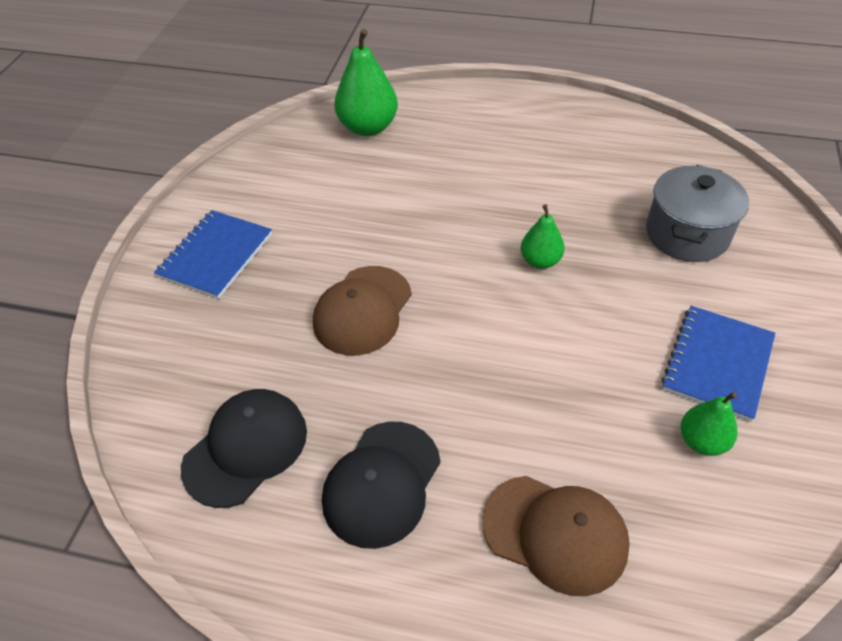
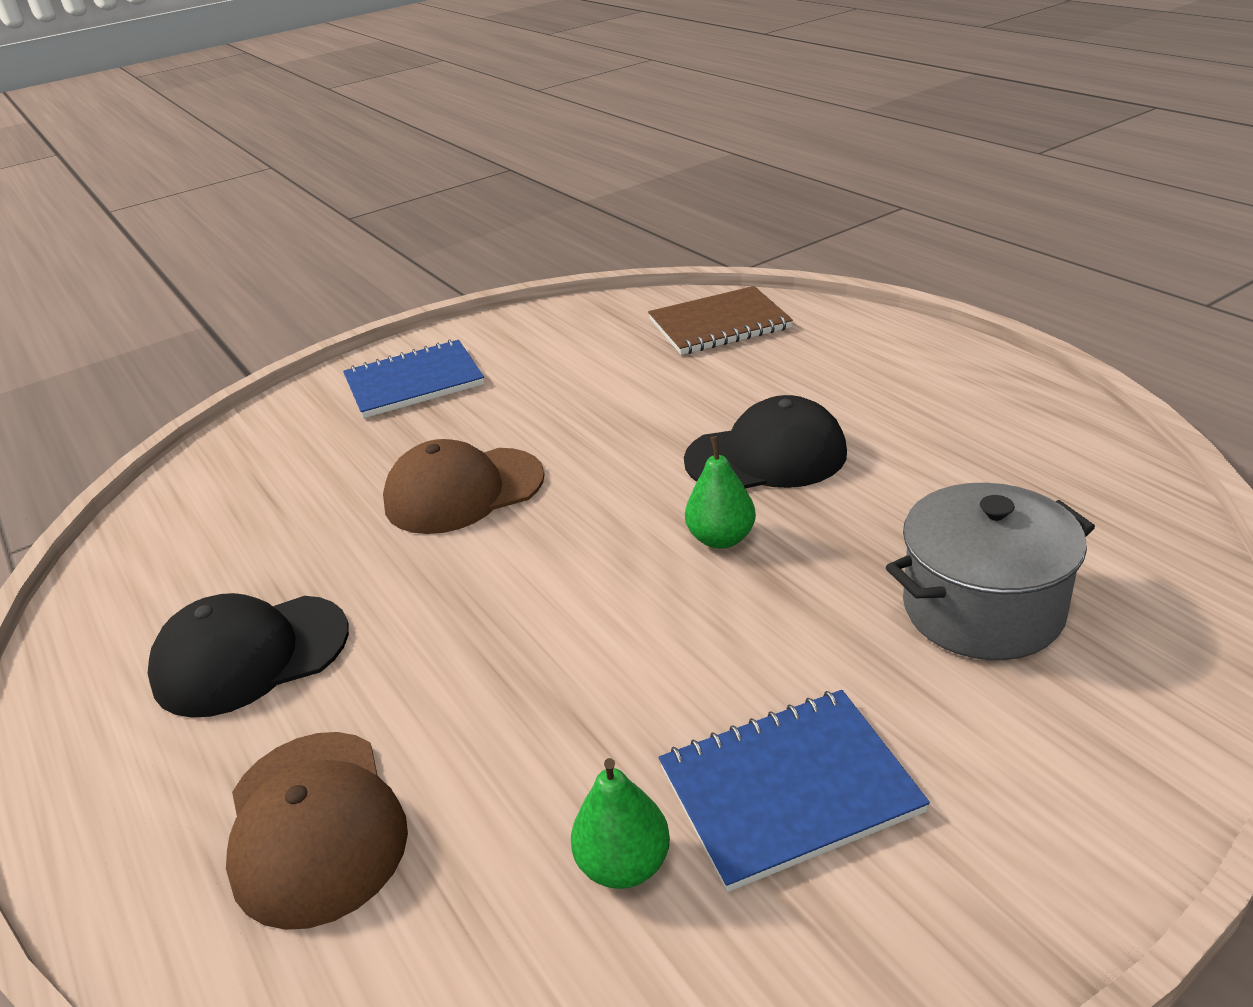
camera: 45 degrees right, 15 degrees down
(246, 448) = (205, 552): black cap -> black cap (766, 456)
(368, 127) = (719, 324): green pear -> brown notebook

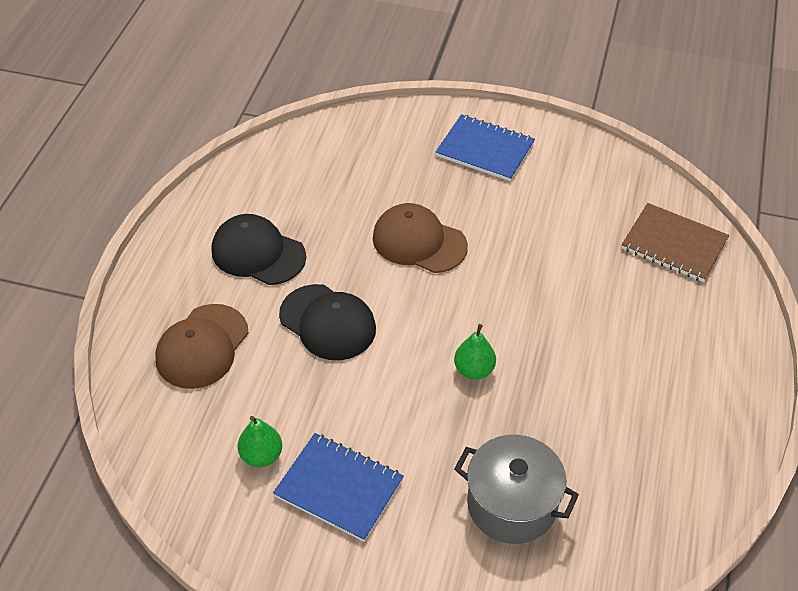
camera: 45 degrees right, 15 degrees up
(766, 456) = (558, 348): black cap -> black cap (328, 322)

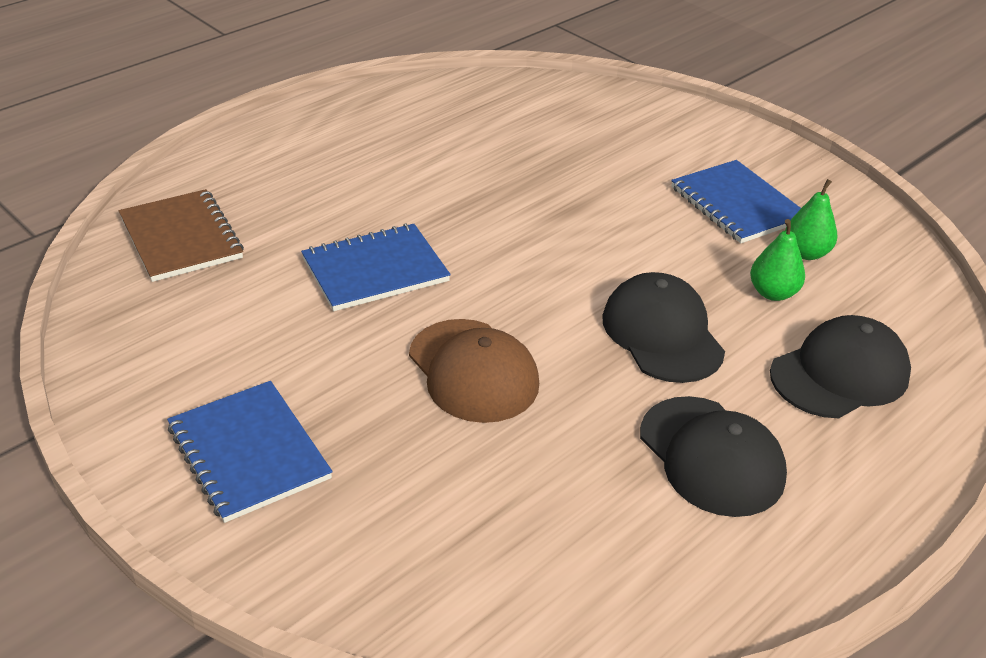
camera: 150 degrees left, 10 degrees down
(202, 346) = (840, 374): brown cap -> black cap
(474, 370) = (529, 229): green pear -> green pear (772, 293)
(512, 504) = (584, 141): grey pot -> none
(538, 281) = (375, 270): none -> blue notebook

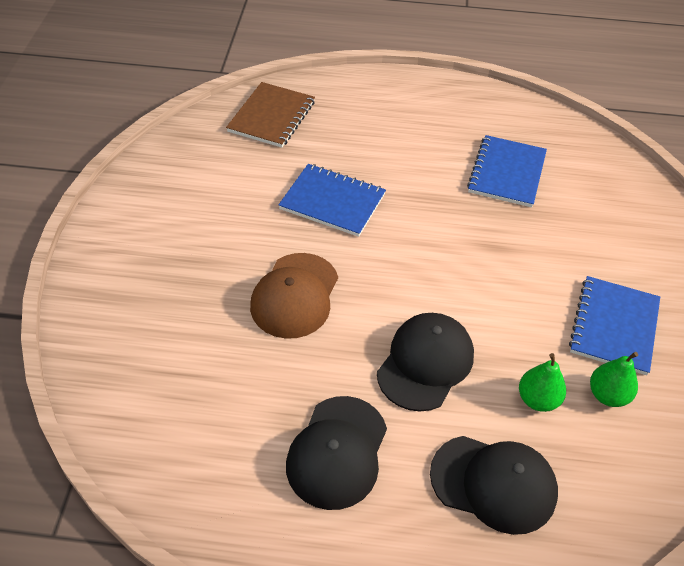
camera: 50 degrees right, 10 degrees up
(249, 453) = (145, 250): blue notebook -> blue notebook (507, 173)

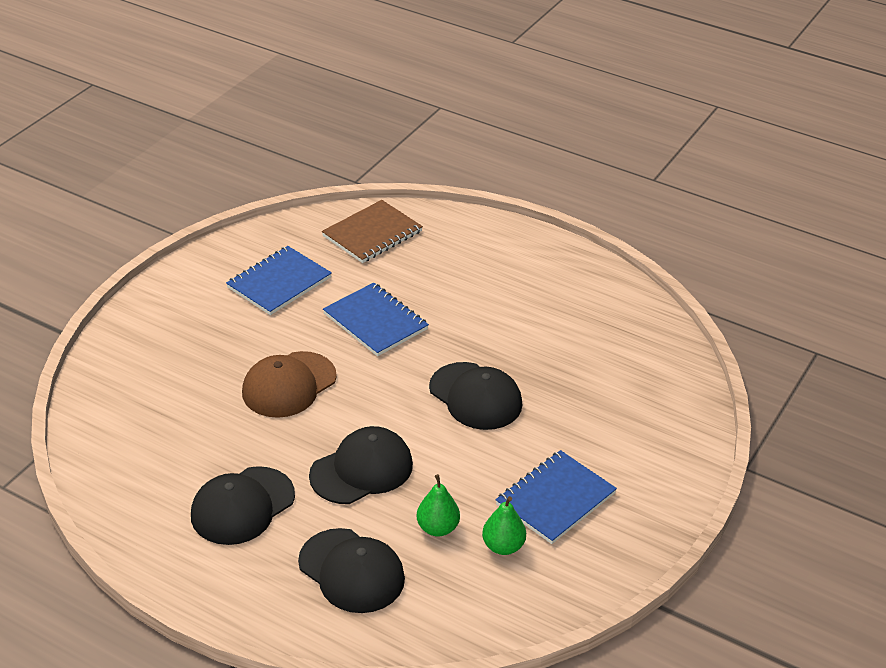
camera: 25 degrees right, 10 degrees down
(473, 247) = (475, 396): none -> black cap
(507, 173) = (560, 345): blue notebook -> blue notebook (279, 282)

